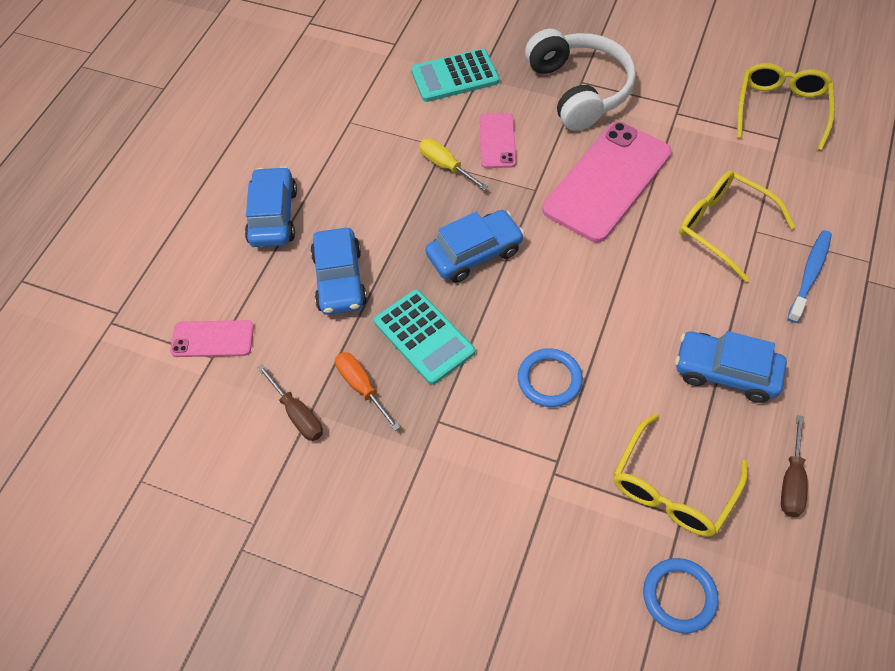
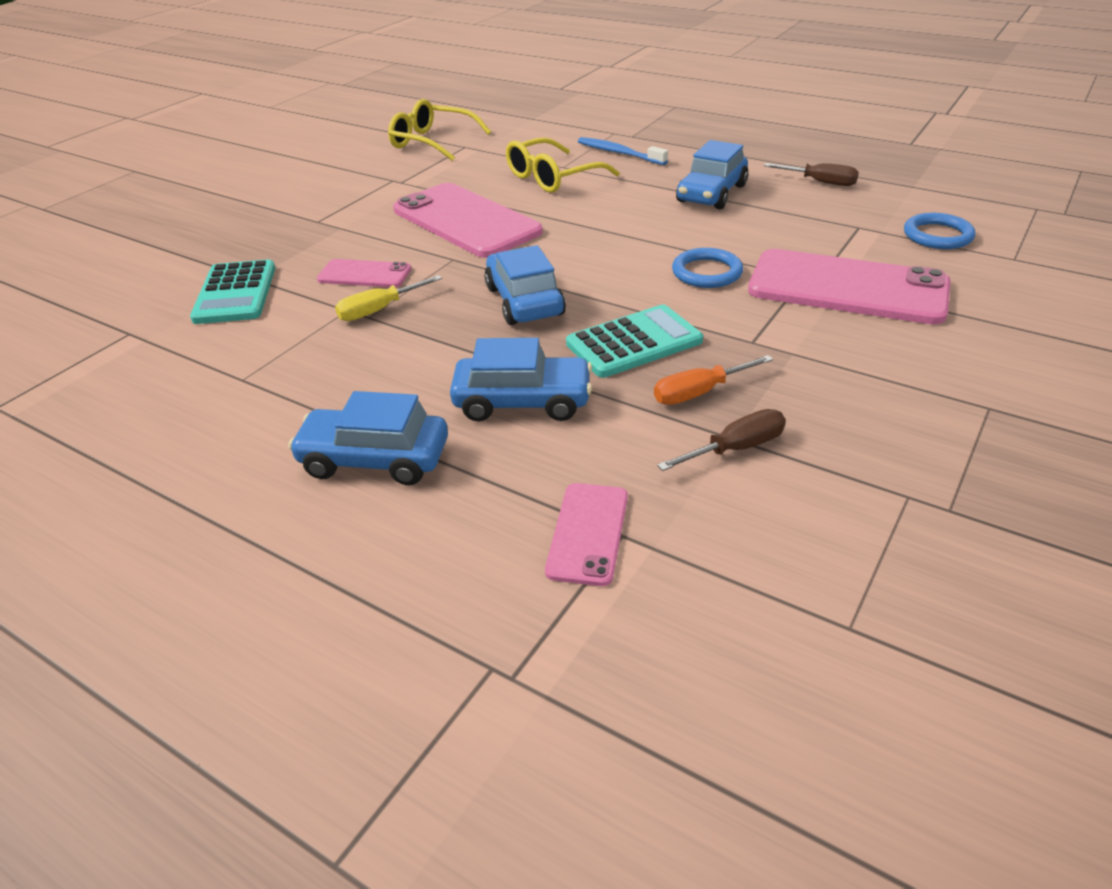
camera: 80 degrees left, 20 degrees down
(543, 498) = (847, 288): none -> pink phone
(579, 90) = (328, 223): white headphones -> none
(672, 488) = (830, 227): yellow glasses -> none

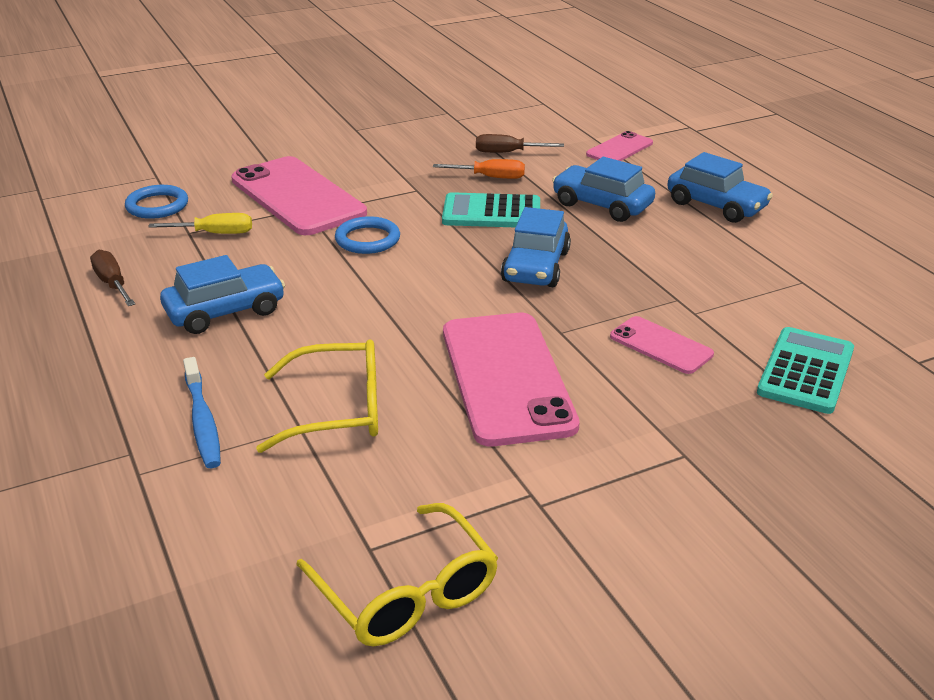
camera: 150 degrees left, 5 degrees down
(379, 310) = (664, 301): yellow screwdriver -> yellow screwdriver (214, 233)

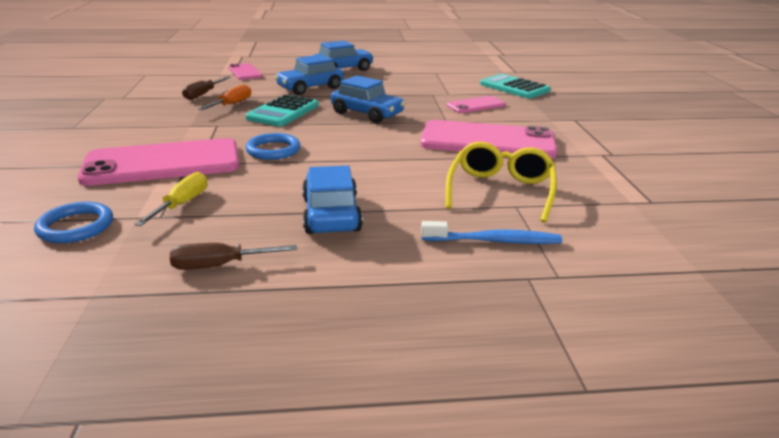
camera: 70 degrees left, 5 degrees down
(406, 592) = (691, 197): yellow glasses -> none

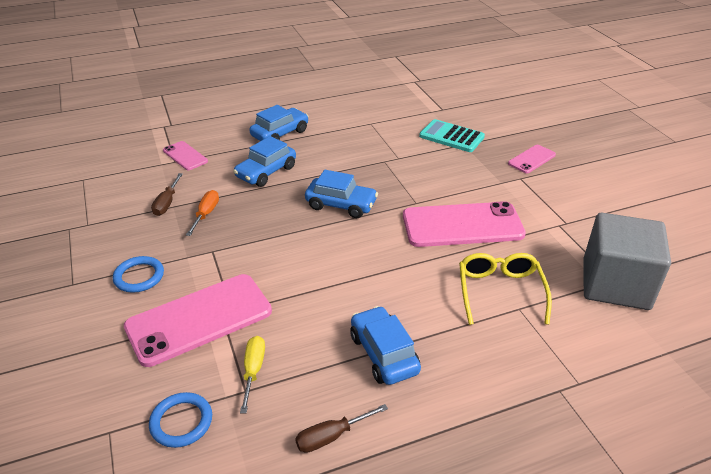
camera: 15 degrees left, 10 degrees up
(273, 150) = (287, 278): blue ring -> blue ring (139, 277)
(283, 112) = (262, 217): turquoise calculator -> none
(475, 105) = (430, 172): pink phone -> pink phone (531, 159)
(494, 241) = (520, 355): blue toothbrush -> none
(652, 205) = (615, 284): none -> grey cube

